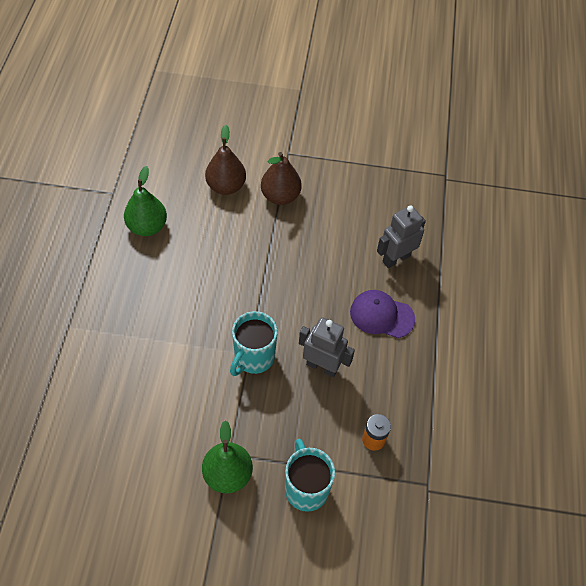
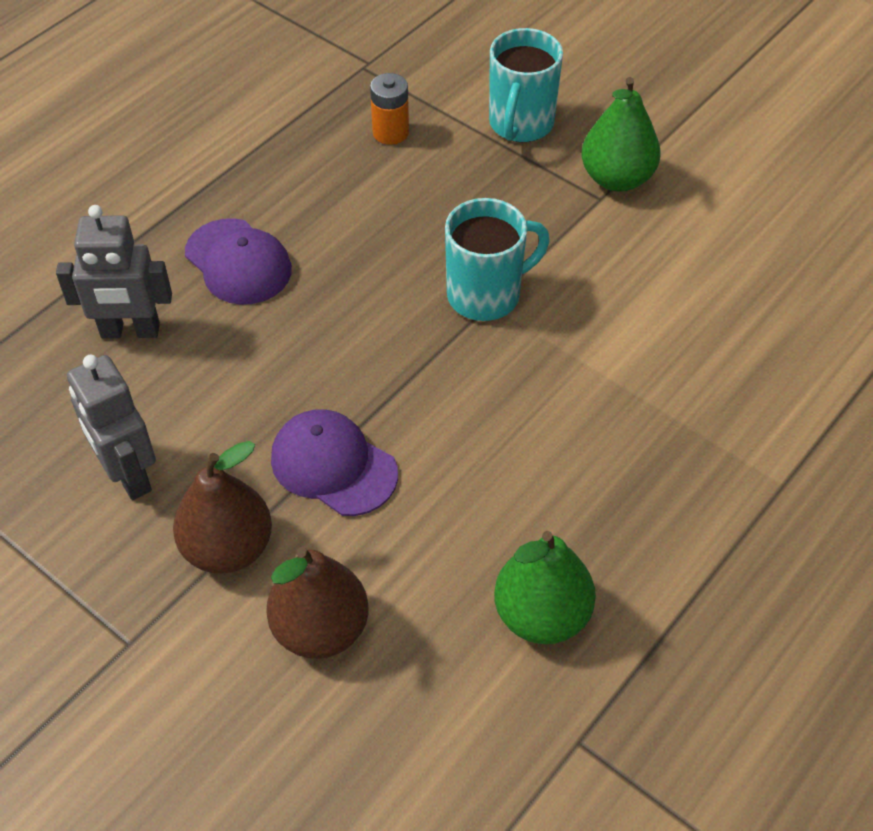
camera: 145 degrees left, 5 degrees down
(265, 244) = (333, 465): none -> purple cap
(322, 366) = (389, 238): grey robot -> grey robot (128, 474)

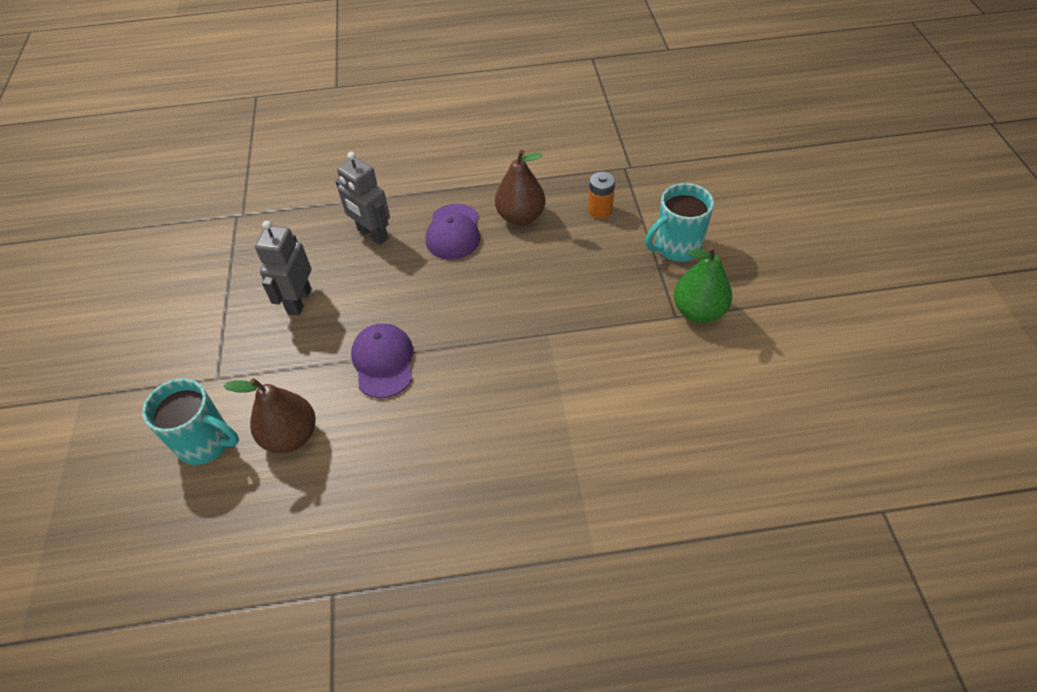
camera: 45 degrees right, 0 degrees up
(228, 548) = (298, 366): brown pear -> brown pear (520, 217)
(486, 295) = (552, 328): turquoise mug -> turquoise mug (206, 443)
(541, 615) = (389, 515): green pear -> none

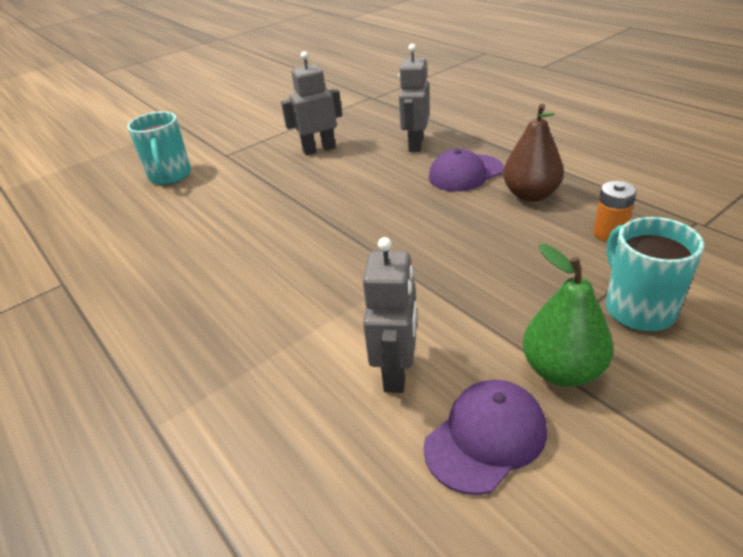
camera: 60 degrees right, 15 degrees down
(291, 436) = (195, 202): brown pear -> none
(383, 362) = (293, 206): purple cap -> purple cap (486, 437)
(643, 389) = (397, 372): none -> grey robot
(676, 247) = (638, 309): turquoise mug -> turquoise mug turned 45 degrees clockwise

